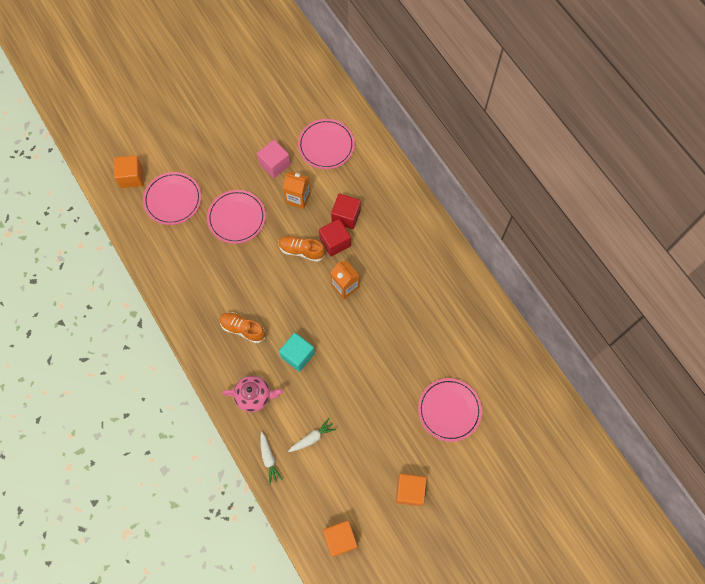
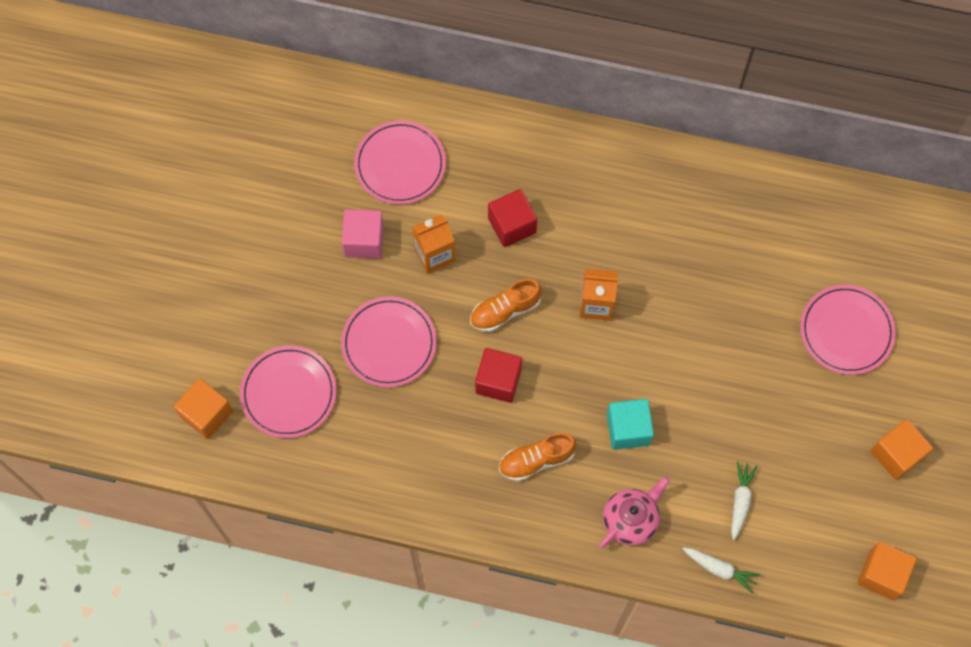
camera: 45 degrees left, 0 degrees up
(335, 242) = (532, 266): red cube -> red cube (498, 381)

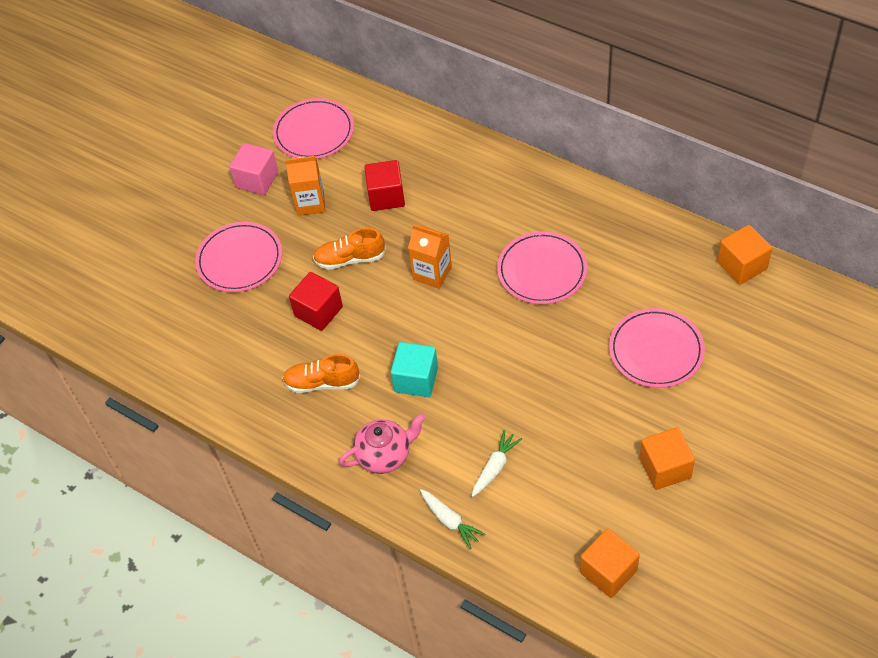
camera: 25 degrees right, 15 degrees down
(206, 414) = (65, 275): orange cube -> orange cube (742, 265)
(289, 393) = (138, 276): pink plate -> pink plate (542, 270)

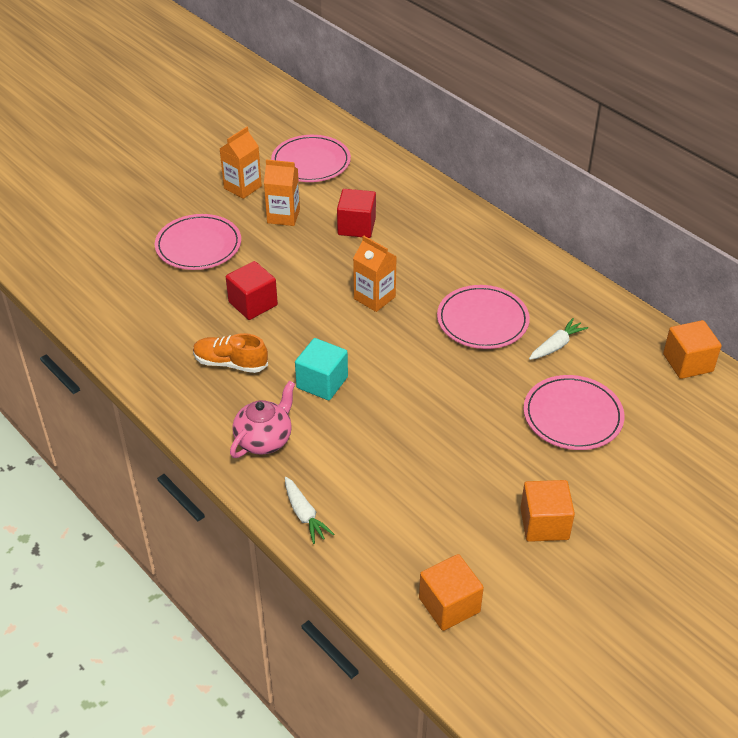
camera: 10 degrees right, 10 degrees down
(257, 180) = (242, 187): pink cube -> orange carton
(350, 259) = (301, 268): orange shoe -> none
(385, 455) = (264, 439): pink teapot -> pink teapot turned 45 degrees counterclockwise
(495, 467) = (369, 478): white carrot -> white carrot (556, 345)

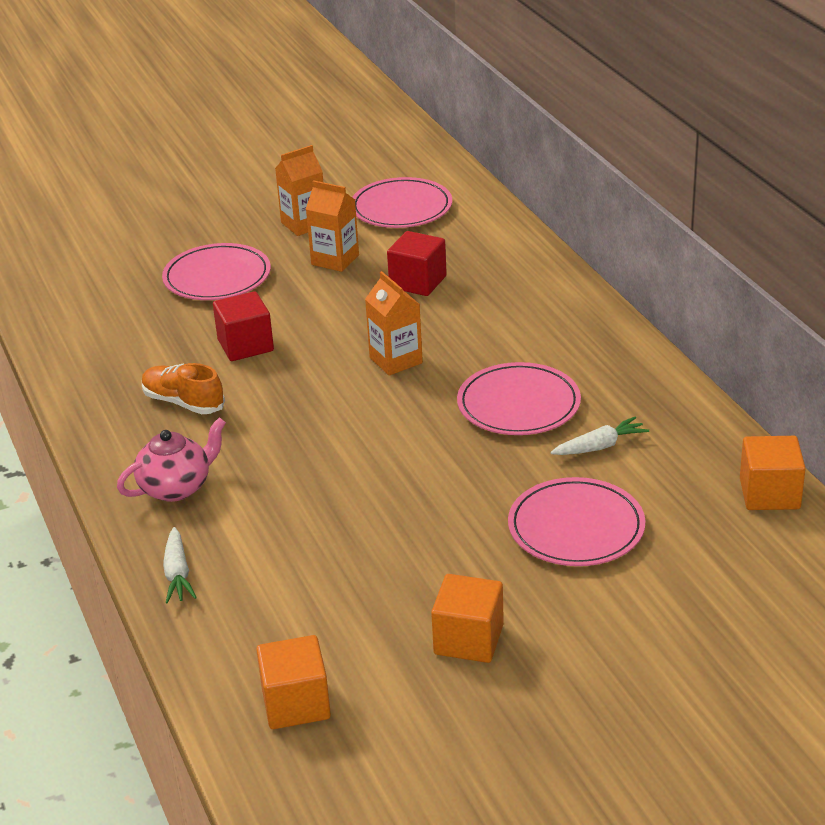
camera: 20 degrees right, 10 degrees down
(322, 382) = (279, 439): turquoise cube -> none

